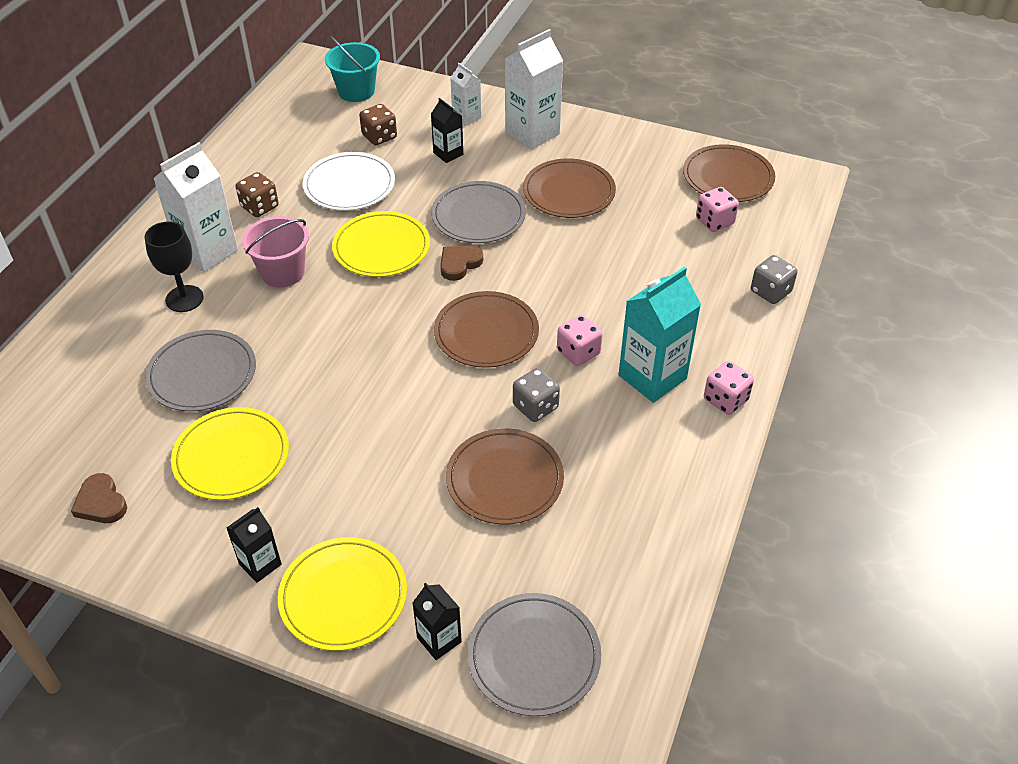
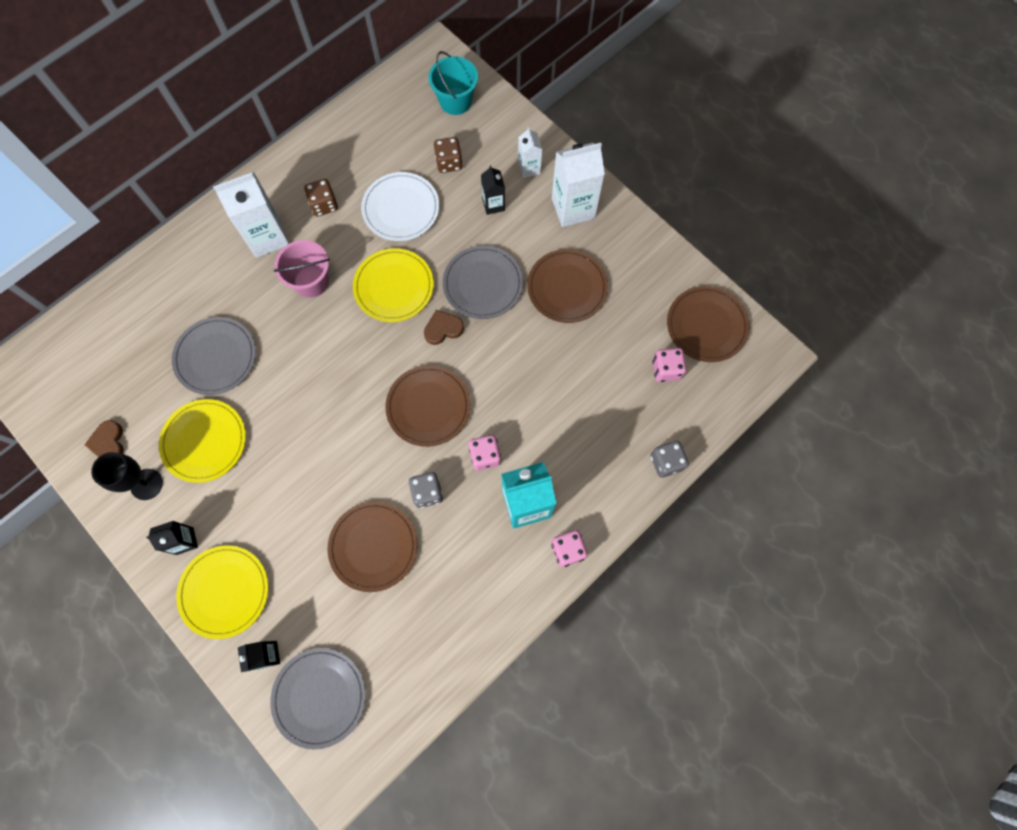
camera: 25 degrees right, 25 degrees up
(184, 299) = (232, 278): black goblet -> black goblet (146, 484)

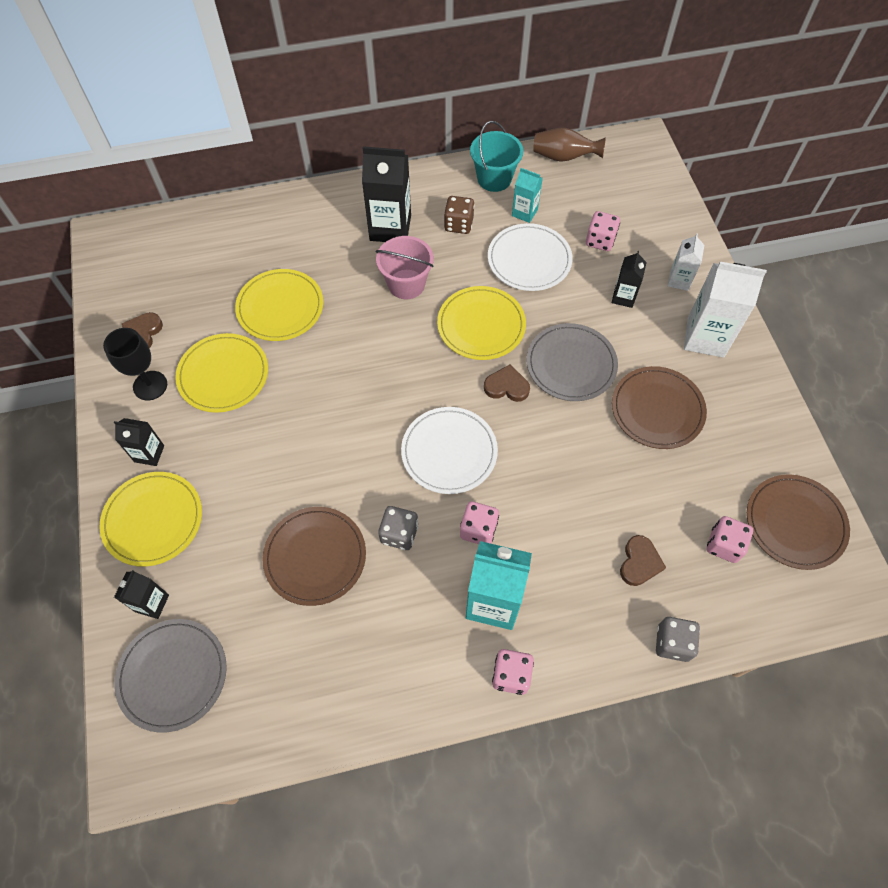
camera: 30 degrees right, 10 degrees down
(215, 357) = (280, 307): grey plate -> yellow plate
(267, 237) = (390, 228): white carton -> black carton
(373, 167) = (524, 212): none -> turquoise carton
(378, 98) = (563, 157): none -> brown vase
(428, 407) = (449, 452): brown plate -> white plate
(449, 163) = (600, 240): brown dice -> pink dice
(455, 101) = (637, 190): turquoise bucket -> turquoise bucket (494, 179)
(614, 416) = (639, 562): none -> brown heart

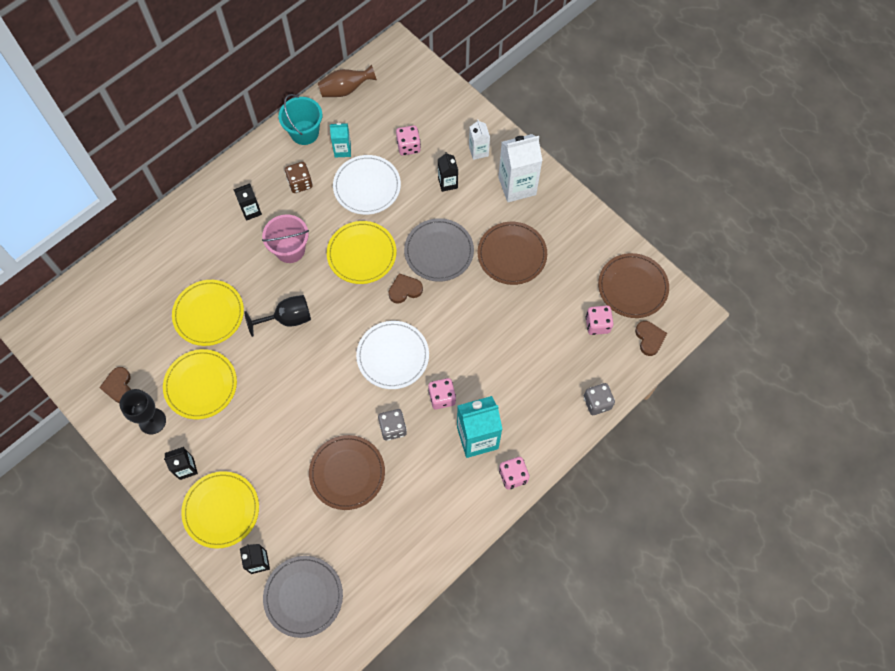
camera: 30 degrees left, 5 degrees up
(358, 353) = (287, 319): none -> black goblet
(390, 228) = (251, 211): black carton -> black carton, size x0.54
(639, 562) = (552, 363): brown heart -> brown heart (649, 338)

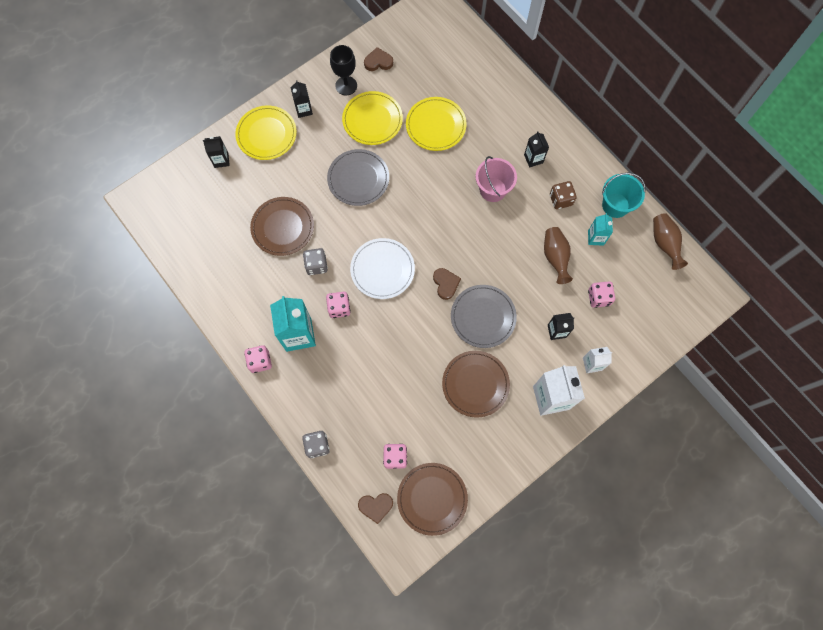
camera: 95 degrees right, 5 degrees up
(287, 319) = (426, 186): black goblet -> none
(303, 596) = (189, 191): grey plate -> grey plate (358, 179)
(361, 254) = (484, 249): yellow plate -> none
(367, 186) = (555, 257): white plate -> brown vase

